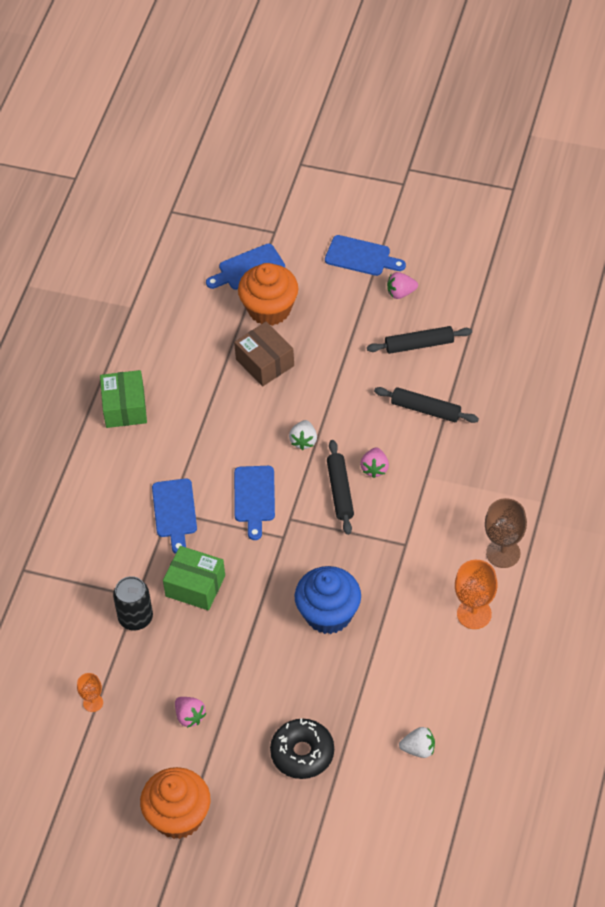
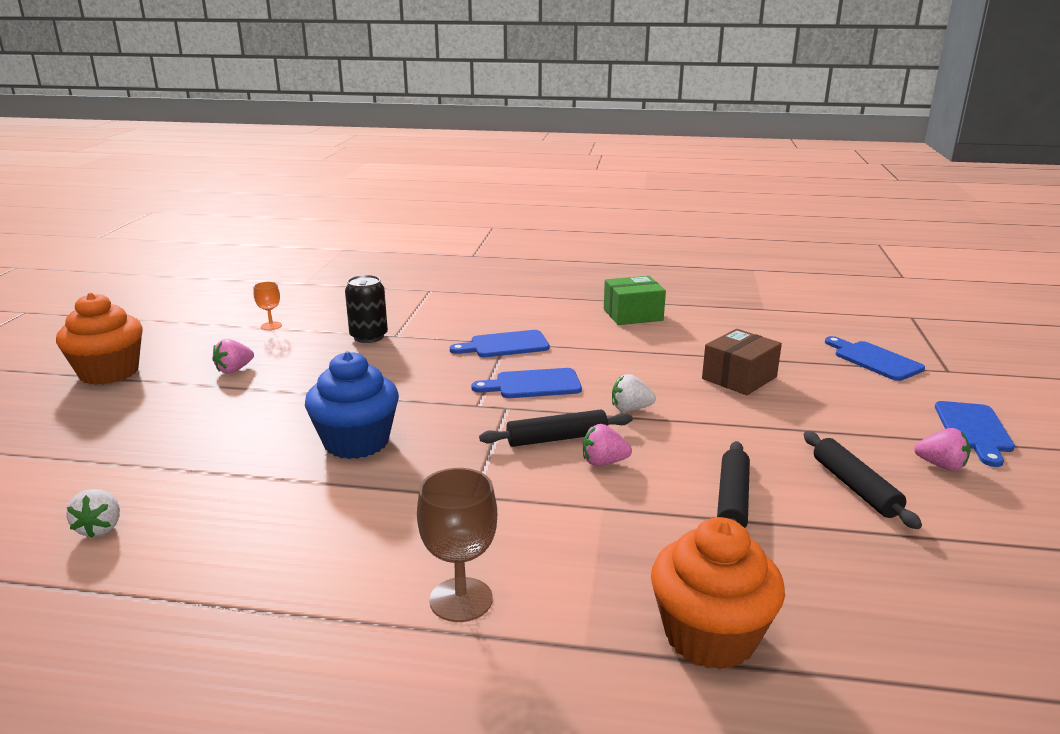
camera: 80 degrees right, 30 degrees down
(195, 586) = (406, 361): green box -> none
(269, 309) = (823, 375): orange cupcake -> orange cupcake (710, 636)
(302, 753) = (148, 437): black donut -> none
(401, 293) = (941, 465): pink strawberry -> pink strawberry turned 135 degrees clockwise
(474, 614) = (336, 571): orange goblet -> none

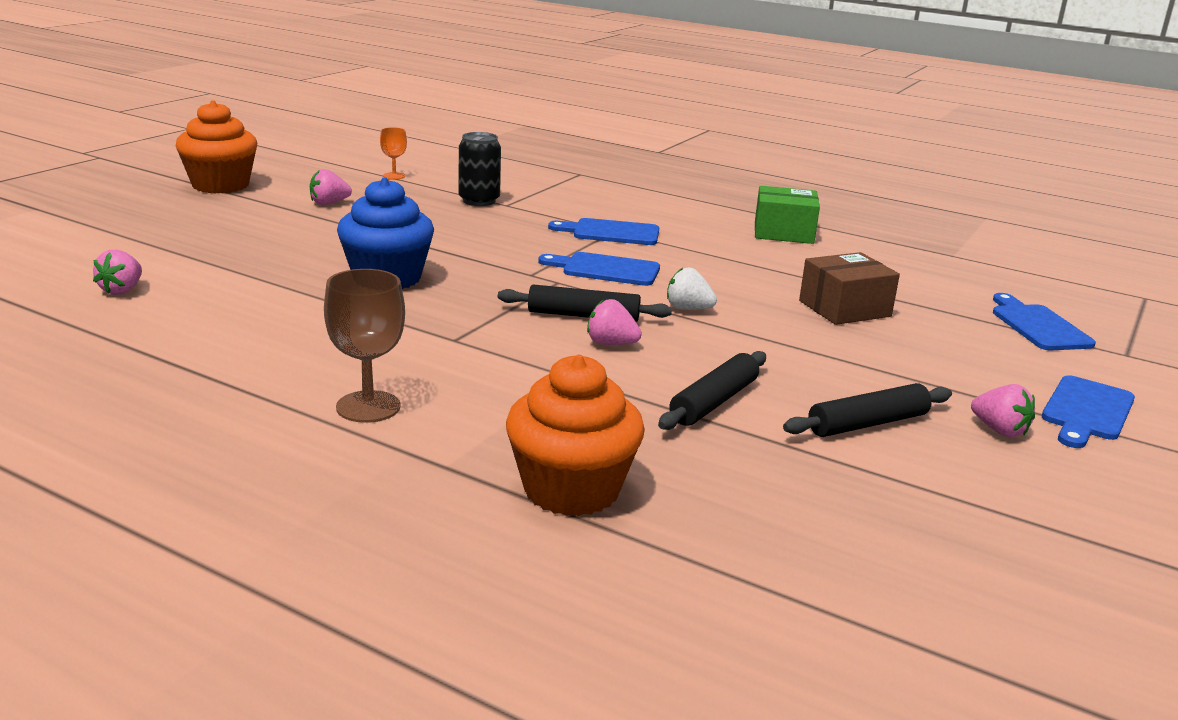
camera: 20 degrees right, 0 degrees up
(100, 528) = (122, 290): white strawberry -> pink strawberry
(855, 487) = (867, 424): black rolling pin -> black rolling pin turned 60 degrees clockwise

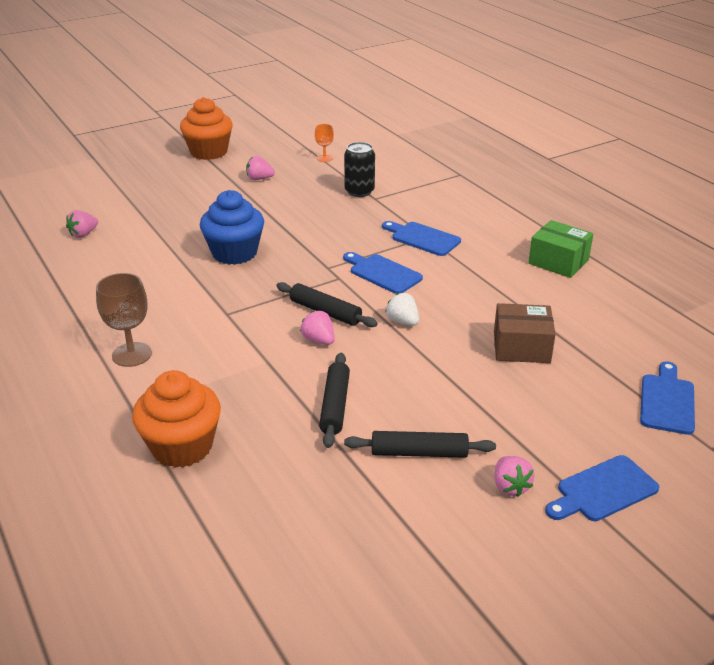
camera: 30 degrees right, 10 degrees up
(714, 402) = (335, 405): black rolling pin -> black rolling pin turned 60 degrees counterclockwise

